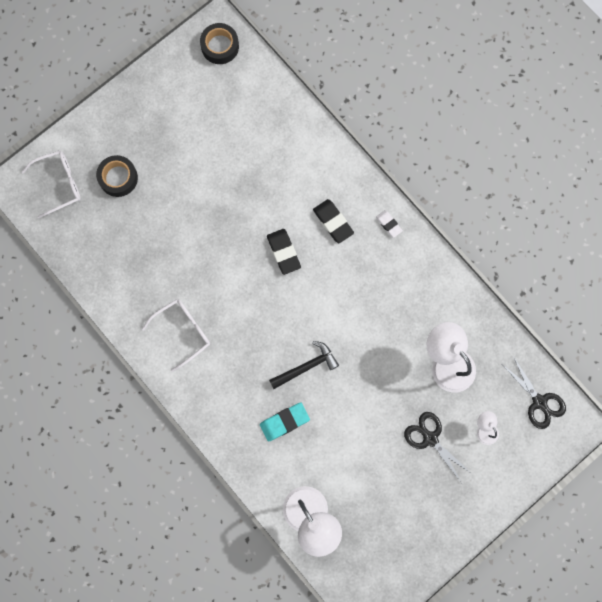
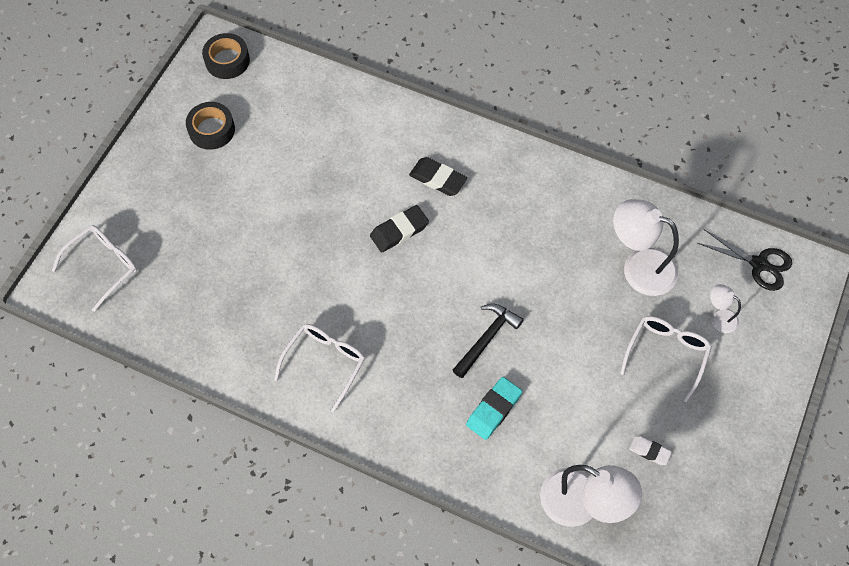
camera: 25 degrees left, 15 degrees down
(118, 178) = (171, 232): black tape -> black tape (212, 130)
(283, 252) = (399, 231): black eraser -> black eraser turned 75 degrees counterclockwise
(389, 224) = (499, 157): white eraser -> white eraser (649, 451)
(430, 438) = (666, 354): black scissors -> white glasses

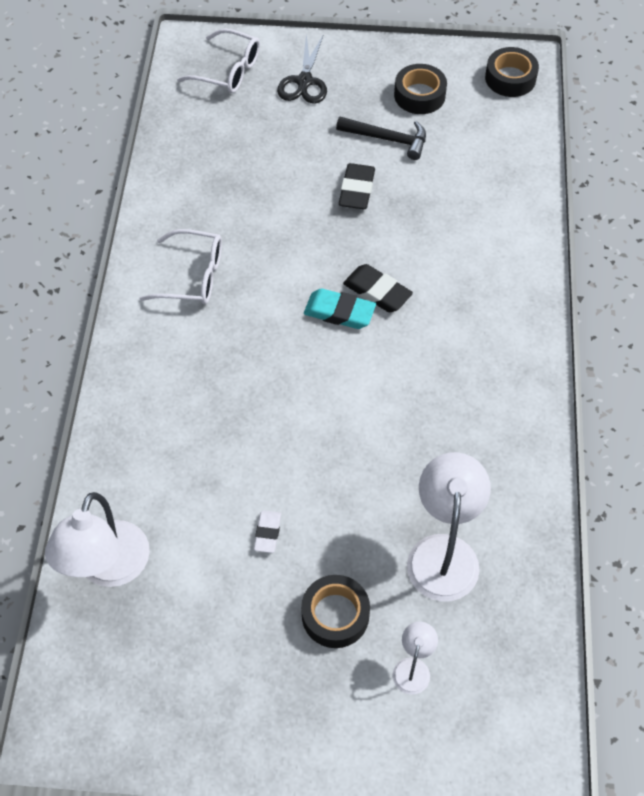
camera: 70 degrees right, 5 degrees down
(438, 179) = (462, 307): black eraser -> black eraser (357, 190)
(487, 338) = (279, 415): black hammer -> black hammer (387, 139)
(493, 409) = (194, 447): turquoise eraser -> turquoise eraser (339, 312)
(649, 451) = (198, 627): white eraser -> white eraser (267, 533)
(666, 354) = (335, 615): white glasses -> black tape
(759, 264) = (516, 702): black scissors -> black scissors (304, 81)

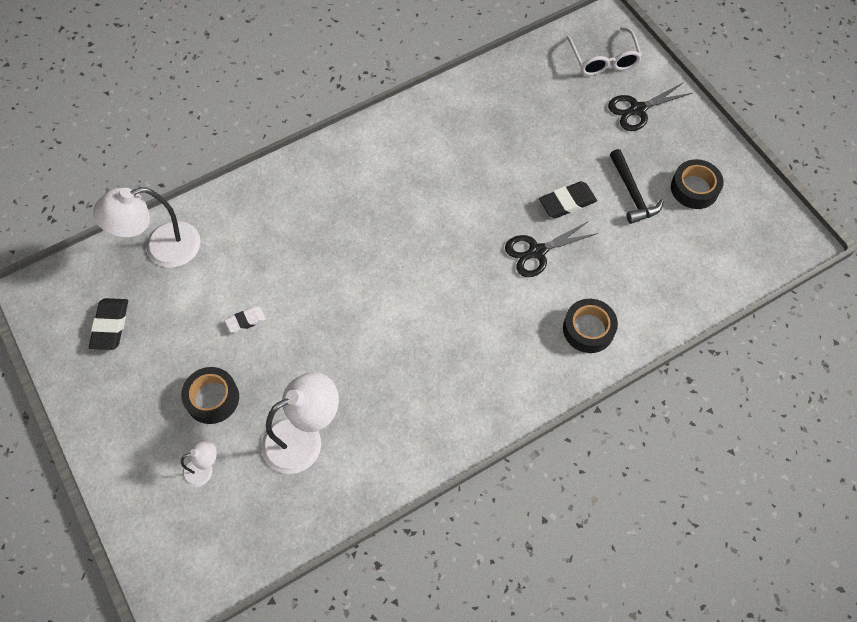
camera: 55 degrees right, 5 degrees up
(193, 276) = (410, 153): white glasses -> none
(339, 312) = (451, 257): turquoise eraser -> none
(377, 291) = (488, 269): black eraser -> black eraser (110, 326)
(389, 243) = (537, 252): none -> black scissors
(510, 78) = (771, 239): black tape -> black tape (588, 329)

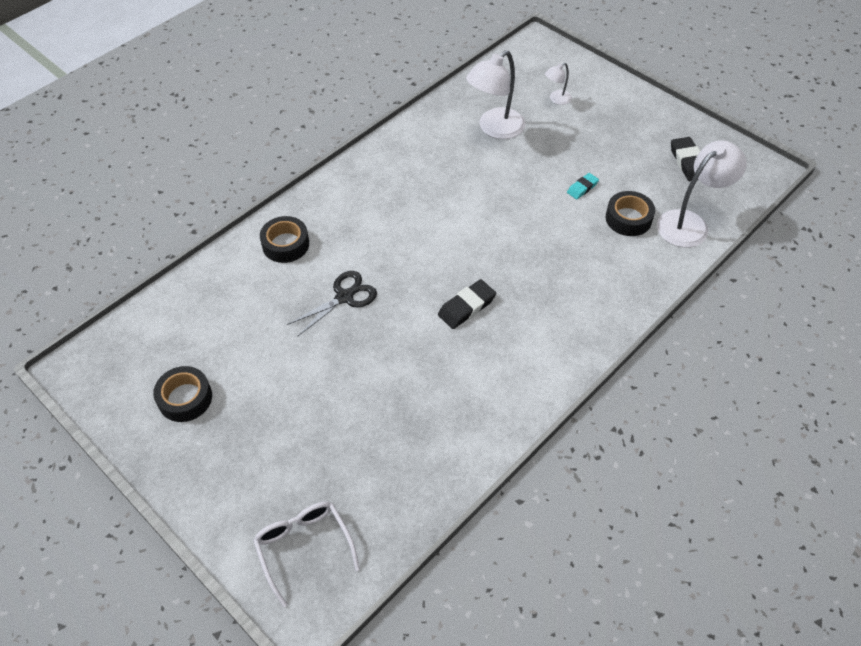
camera: 165 degrees right, 10 degrees down
(212, 398) = (576, 136): black tape -> black tape (628, 218)
(245, 321) = (582, 188): white eraser -> turquoise eraser
(567, 202) = (322, 351): black eraser -> black eraser (466, 307)
(632, 193) = (254, 377): black hammer -> none
(637, 109) = (254, 482): black scissors -> none

